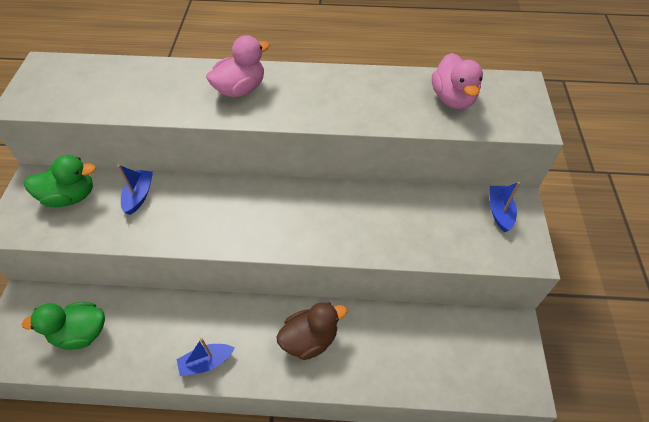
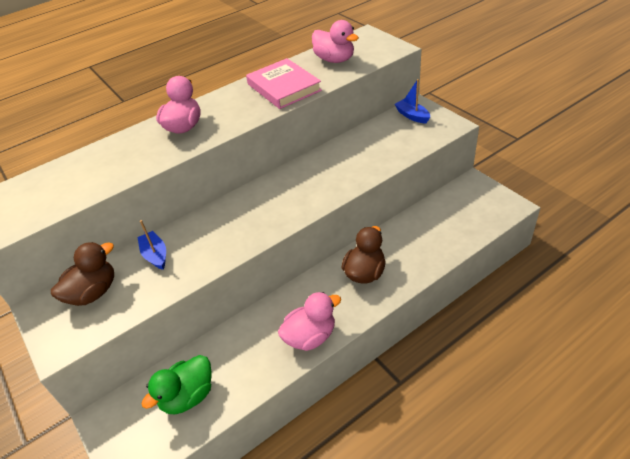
camera: 35 degrees left, 10 degrees down
(71, 196) = (93, 292): green duck -> brown duck
(206, 362) = (310, 336): blue boat -> pink duck
(368, 101) = (284, 87): none -> pink book

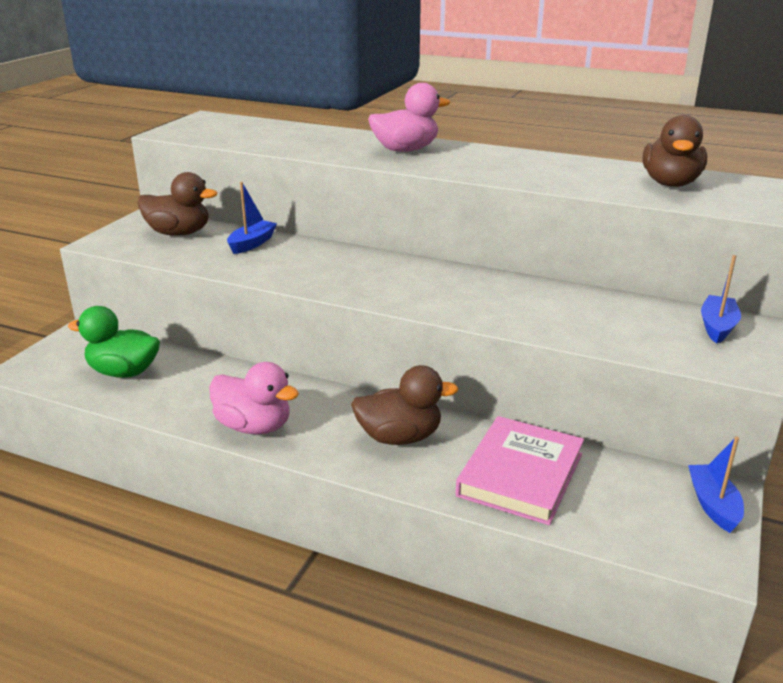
camera: 55 degrees right, 15 degrees down
(284, 87) = (555, 173): pink book -> pink book (520, 475)
(335, 60) = (670, 184): pink duck -> brown duck
(479, 188) = (713, 505): none -> blue boat

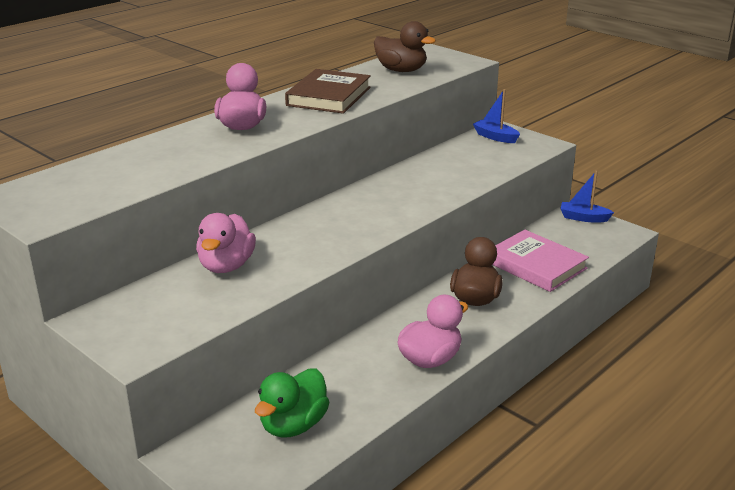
camera: 70 degrees left, 0 degrees up
(179, 233) = (158, 303): brown duck -> none
(252, 244) = (226, 266): blue boat -> pink duck
(530, 166) = (329, 96): none -> brown book

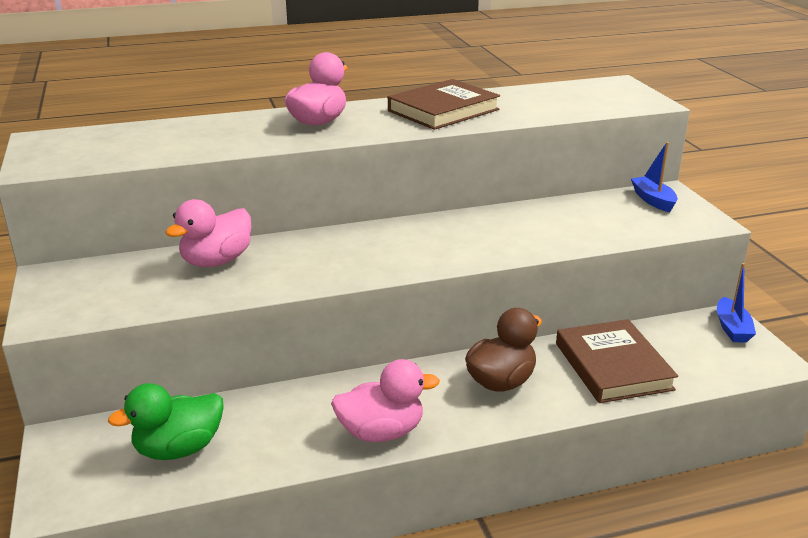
camera: 30 degrees right, 0 degrees up
(401, 70) = (558, 98): brown duck -> none
(536, 265) = (613, 366): pink book -> brown book
(583, 218) = (732, 328): blue boat -> blue boat turned 135 degrees counterclockwise

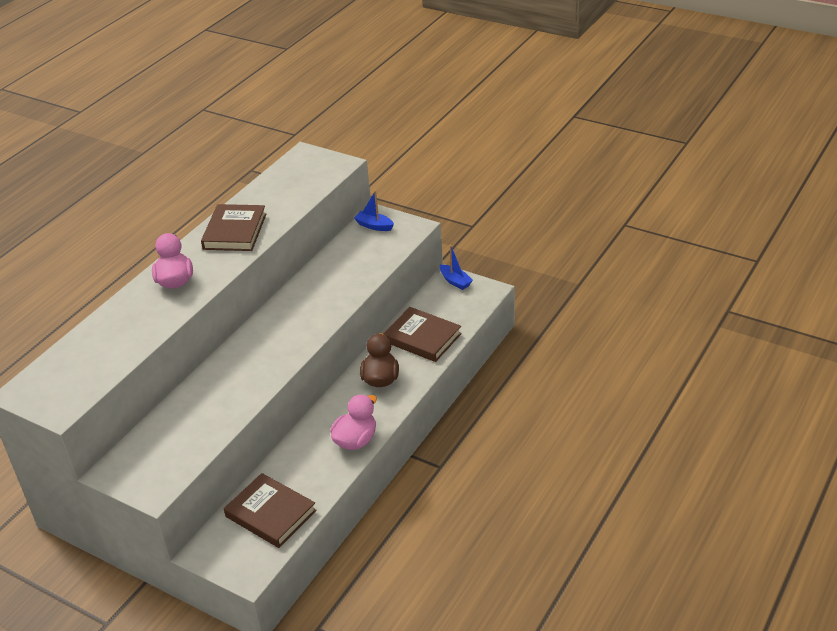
camera: 40 degrees left, 10 degrees up
(179, 449) = (271, 513): green duck -> brown book
(216, 261) = (194, 404): pink duck -> none

